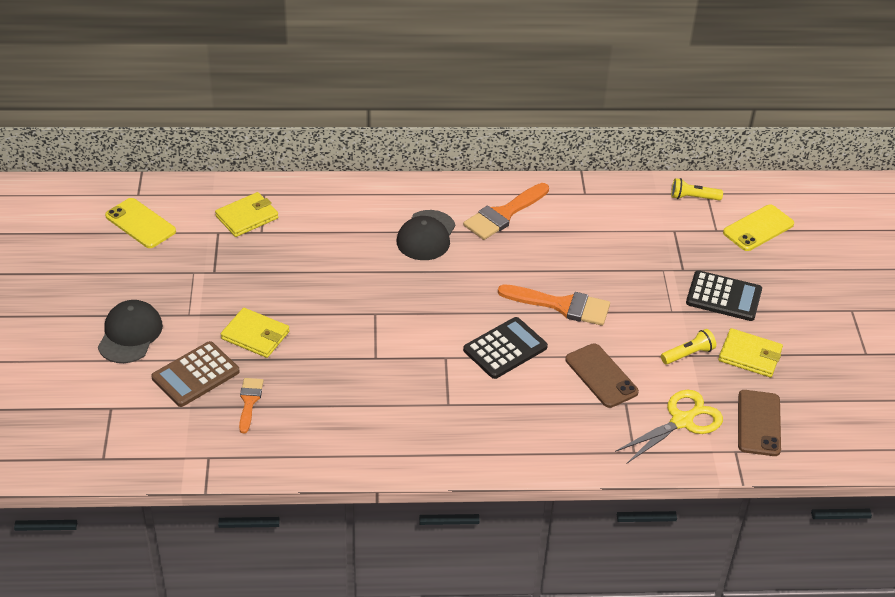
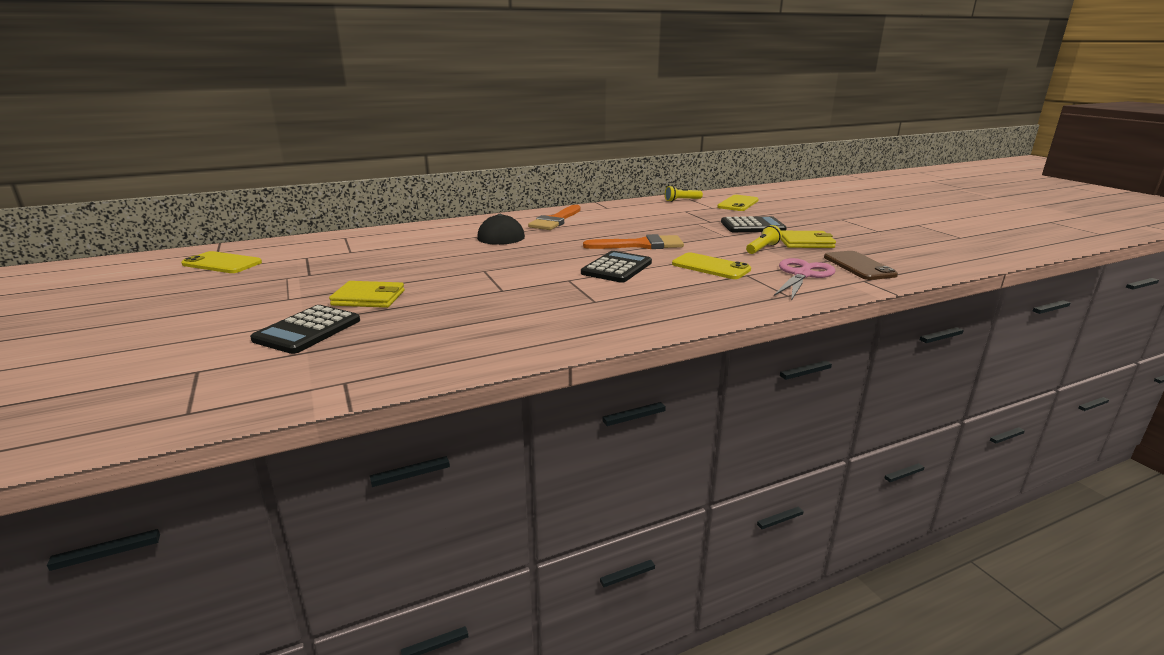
camera: 20 degrees left, 20 degrees down
(130, 334) = (218, 319): black cap -> none
(195, 375) = (307, 330): brown calculator -> black calculator
(247, 217) = (333, 247): yellow wallet -> none
(249, 401) = (380, 335): orange brush -> none
(601, 376) = (710, 267): brown phone -> yellow phone
(682, 421) = (802, 275): yellow scissors -> pink scissors

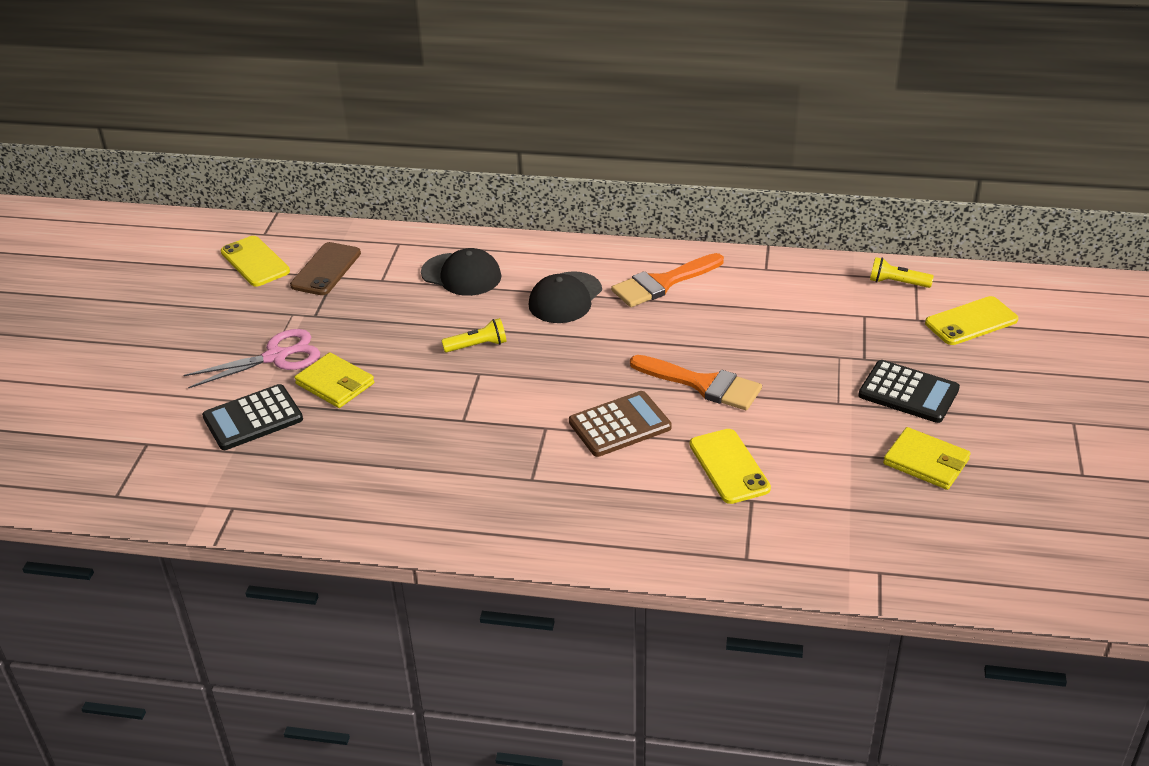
camera: 35 degrees right, 15 degrees up
(412, 240) = (461, 275): none -> black cap
(617, 268) = (620, 425): black calculator -> brown calculator
(762, 248) = (846, 452): yellow flashlight -> yellow flashlight (477, 345)
(802, 275) = (818, 529): pink scissors -> pink scissors (276, 357)
(859, 266) = (919, 542): brown phone -> brown phone (326, 269)

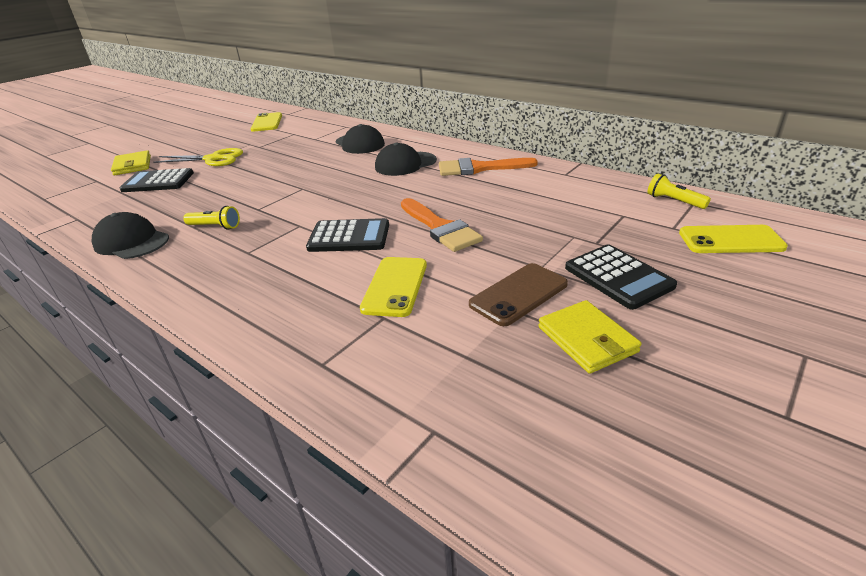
camera: 30 degrees right, 5 degrees down
(276, 357) = (213, 159): pink scissors -> yellow scissors
(326, 269) = (294, 130): brown phone -> brown phone (519, 294)
(335, 384) = (221, 176): yellow wallet -> yellow wallet (132, 165)
(368, 512) = (131, 242): none -> black cap
(477, 345) = (321, 175): yellow flashlight -> yellow flashlight (215, 226)
(620, 425) = (349, 237): brown calculator -> black calculator

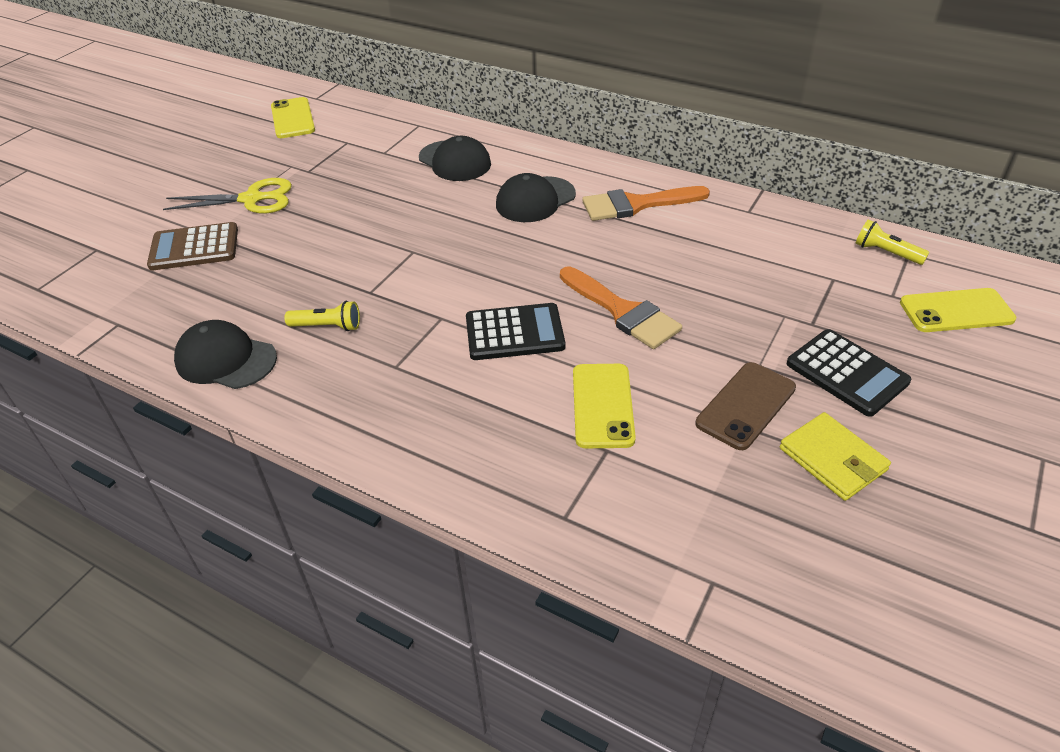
camera: 10 degrees left, 10 degrees up
(132, 165) = (133, 216): yellow wallet -> none
(158, 182) = (194, 248): black calculator -> brown calculator

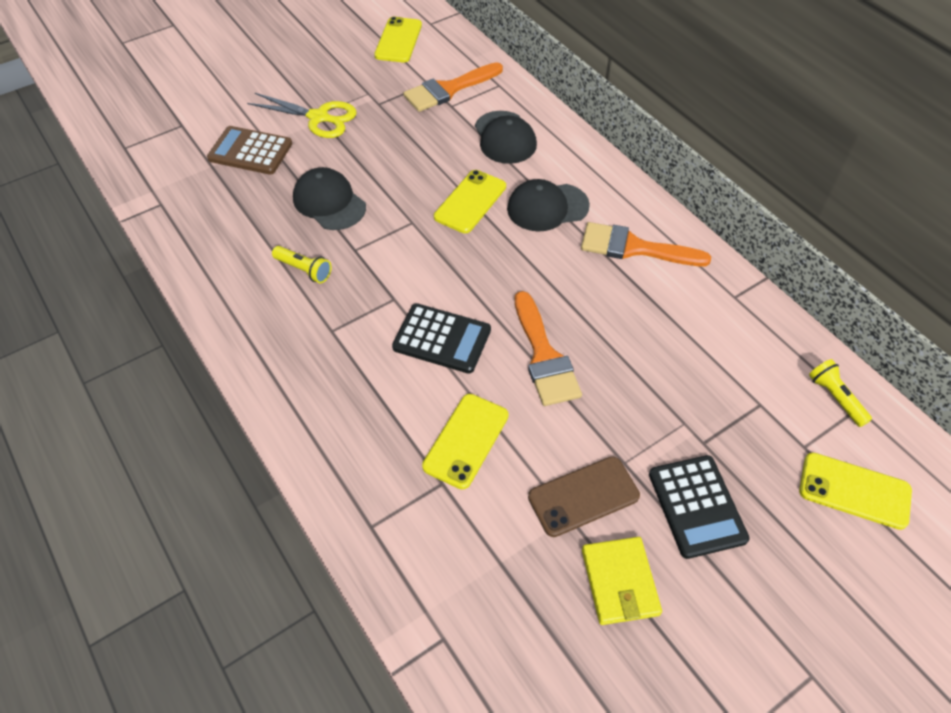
camera: 25 degrees right, 10 degrees up
(226, 359) = (216, 270): black cap -> black cap (329, 202)
(372, 141) = (448, 89): none -> orange brush
(459, 218) = (470, 202): none -> yellow phone

